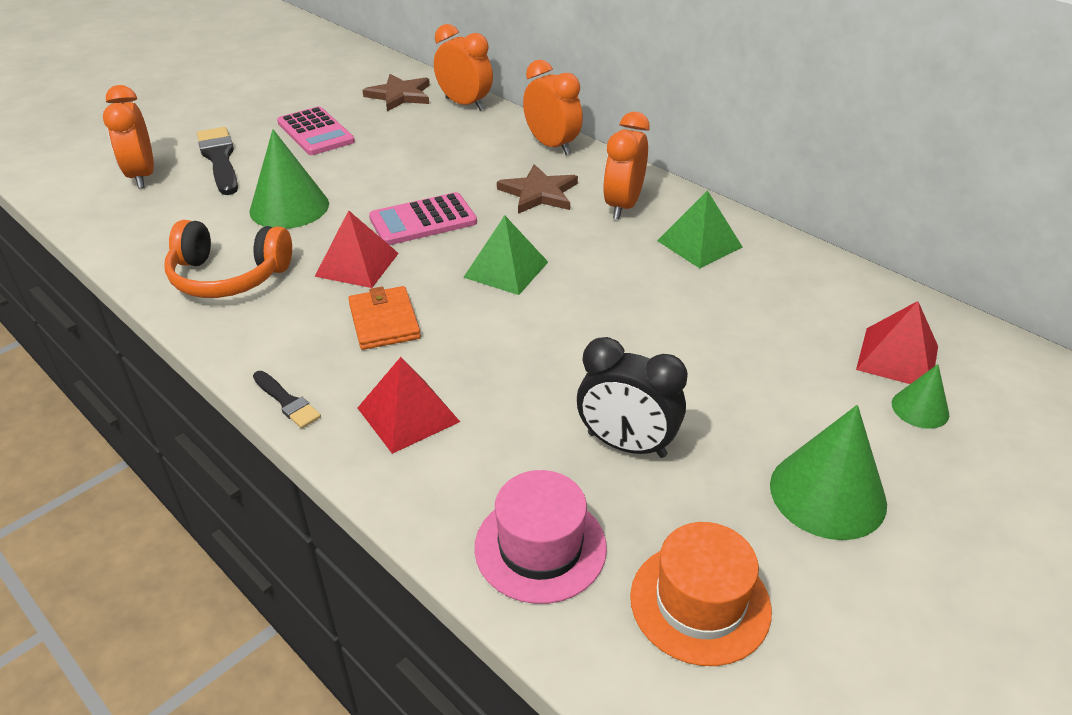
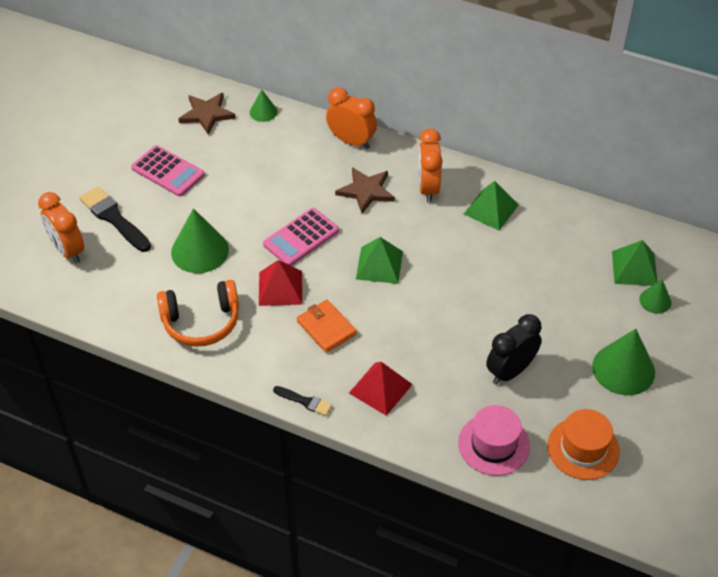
camera: 20 degrees left, 10 degrees up
(465, 104) = (263, 112): orange clock -> green cone
(626, 445) = (510, 371): black clock -> black clock turned 135 degrees clockwise
(897, 357) = (634, 268): red pyramid -> green pyramid

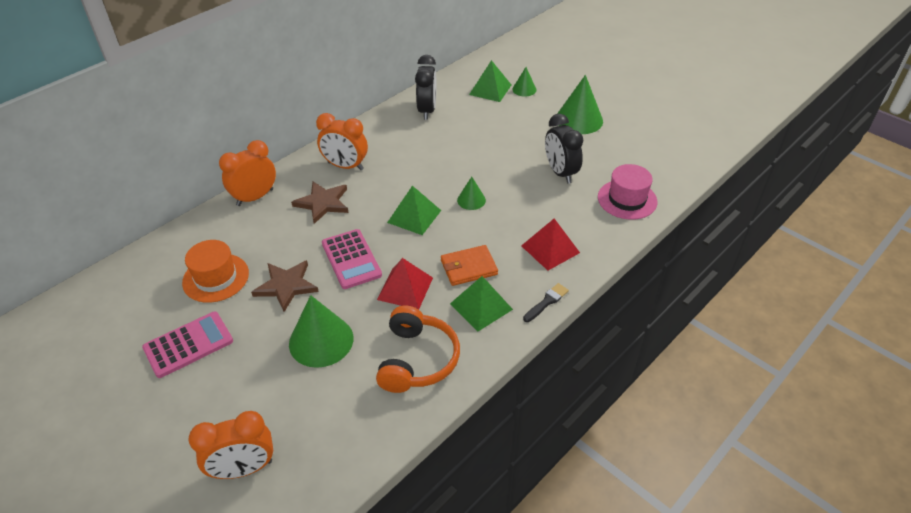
camera: 70 degrees left, 5 degrees down
(114, 218) = (223, 410): black brush -> none
(207, 114) = (130, 293): brown star -> brown star (286, 286)
(263, 112) = (165, 248): green cone -> green cone (471, 200)
(491, 209) = (391, 139): green pyramid -> green pyramid (481, 306)
(558, 223) = (427, 110): none -> black clock
(583, 448) = (643, 157): orange hat -> orange hat (216, 278)

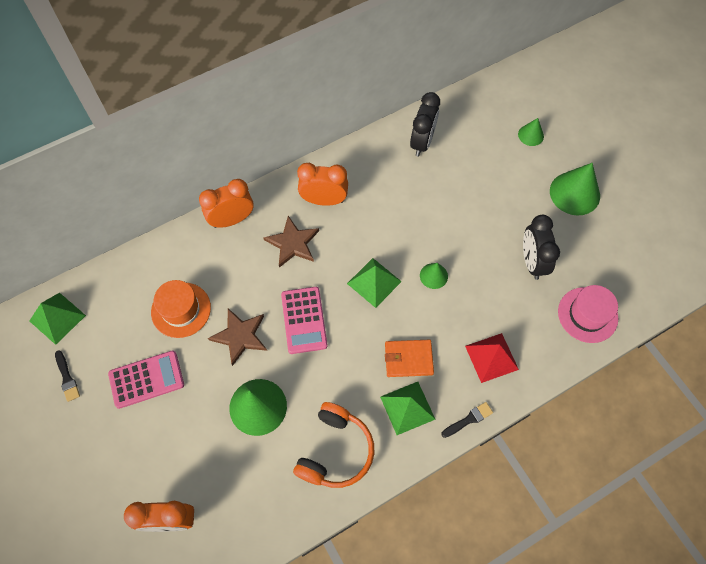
camera: 15 degrees right, 20 degrees up
(93, 364) = (67, 378): none -> black brush
(345, 166) = (324, 200): orange clock -> orange clock turned 150 degrees clockwise
(405, 288) = (344, 368): red pyramid -> none
(490, 89) = (495, 127): green pyramid -> green pyramid (57, 318)

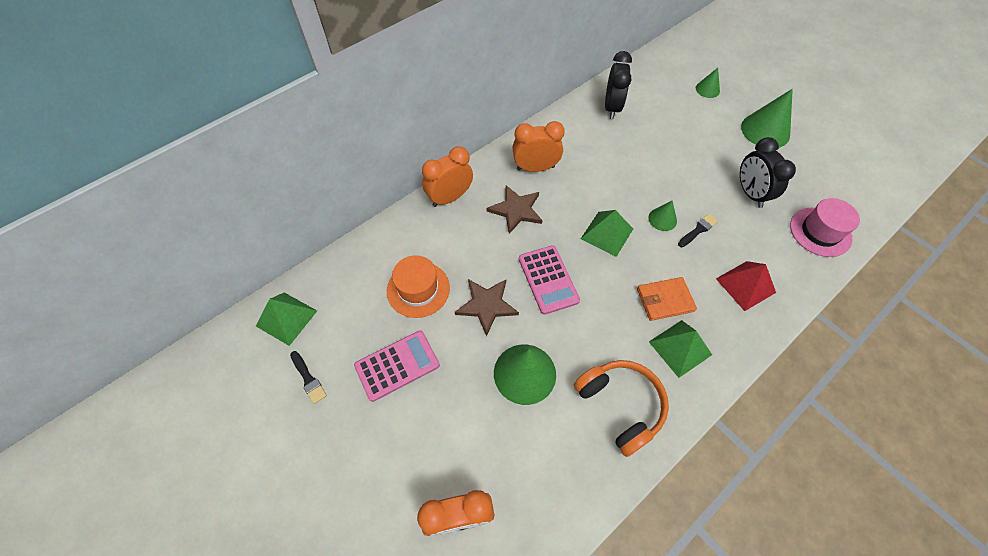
camera: 10 degrees left, 5 degrees down
(335, 451) = (620, 405): orange headphones -> orange headphones turned 45 degrees counterclockwise
(469, 419) = (746, 349): black brush -> black brush (698, 230)

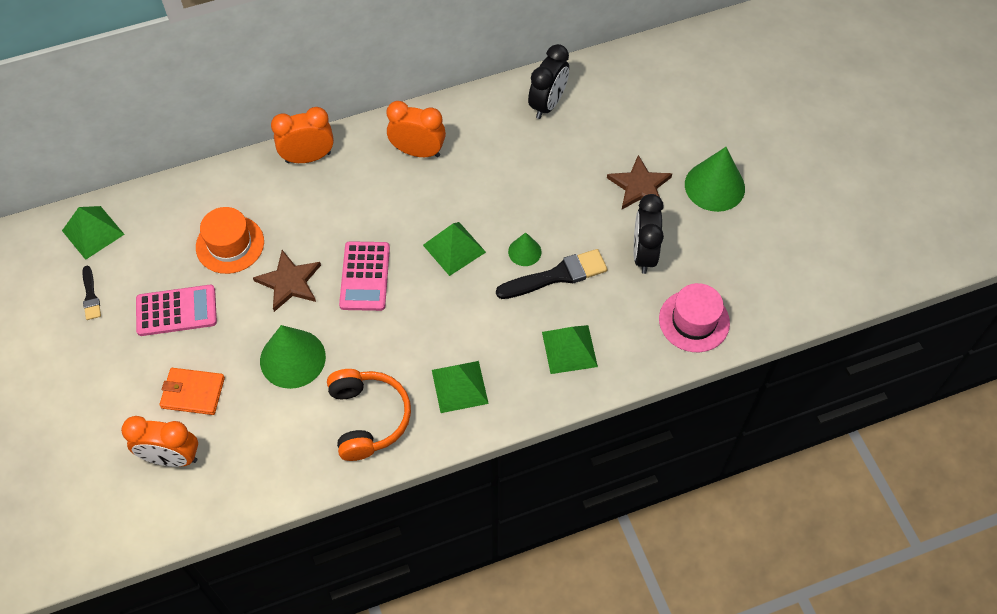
camera: 20 degrees right, 0 degrees up
(516, 210) = (371, 193): brown star -> brown star (639, 186)
(665, 300) = (473, 336): orange wallet -> orange wallet (193, 393)
(698, 230) = (557, 276): black brush -> black brush, size x1.84
(707, 89) = (679, 114): green cone -> none
(745, 285) = (569, 349): red pyramid -> green pyramid

